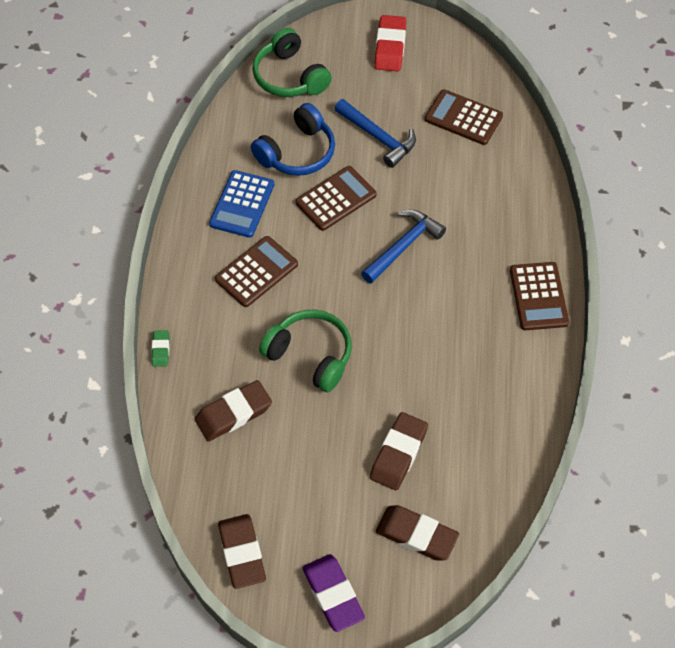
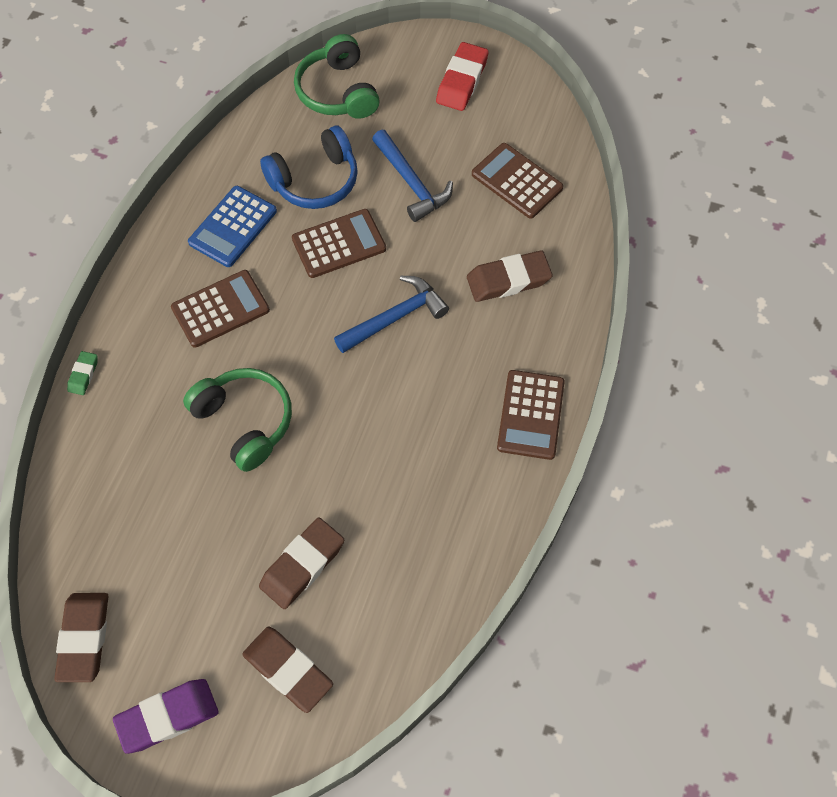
camera: 15 degrees right, 5 degrees up
(233, 413) = (135, 469): brown eraser -> brown eraser (508, 280)
(333, 594) = (168, 717): purple eraser -> purple eraser turned 75 degrees clockwise

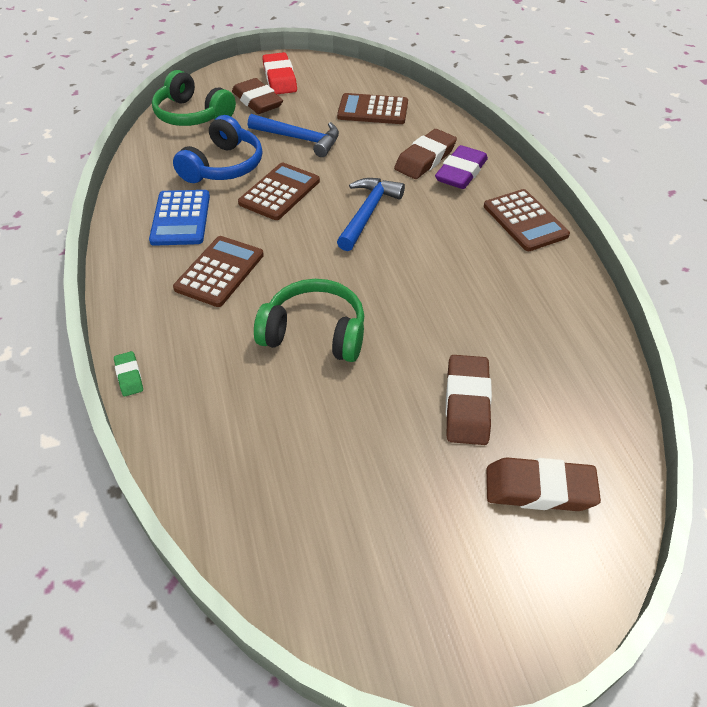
camera: 35 degrees left, 15 degrees down
(84, 638) = (325, 591): brown eraser -> brown eraser (257, 101)
(168, 717) = (475, 604): purple eraser -> purple eraser (461, 172)

